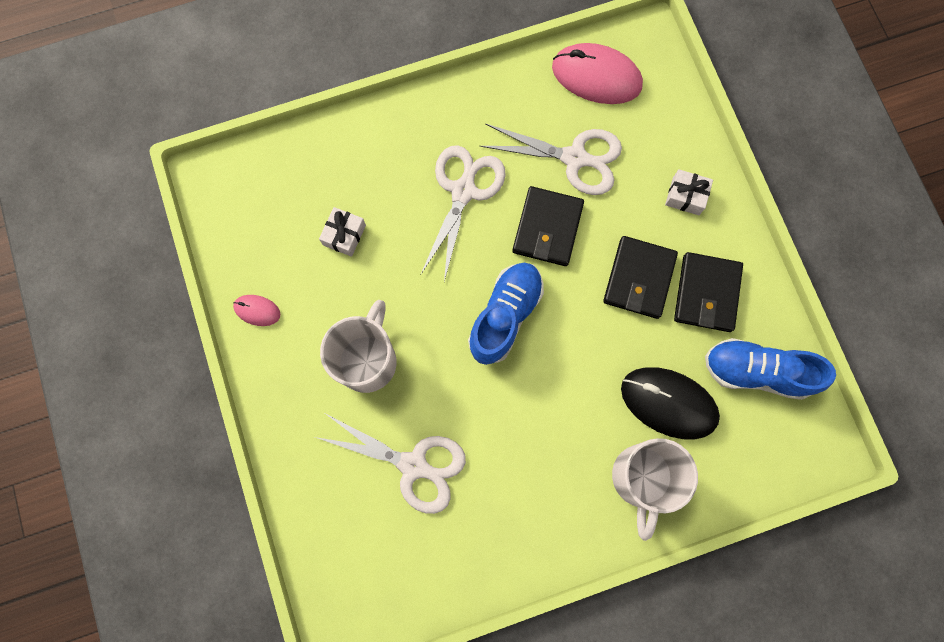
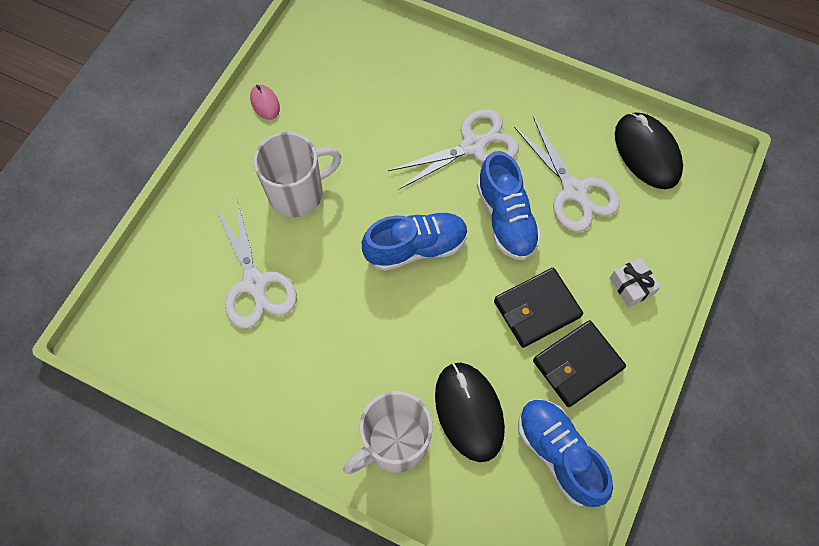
camera: 45 degrees right, 10 degrees down
(344, 235) = (366, 106): white gift -> none
(547, 228) = (506, 218): black wallet -> blue shoe
(596, 76) = (647, 152): pink mouse -> black mouse

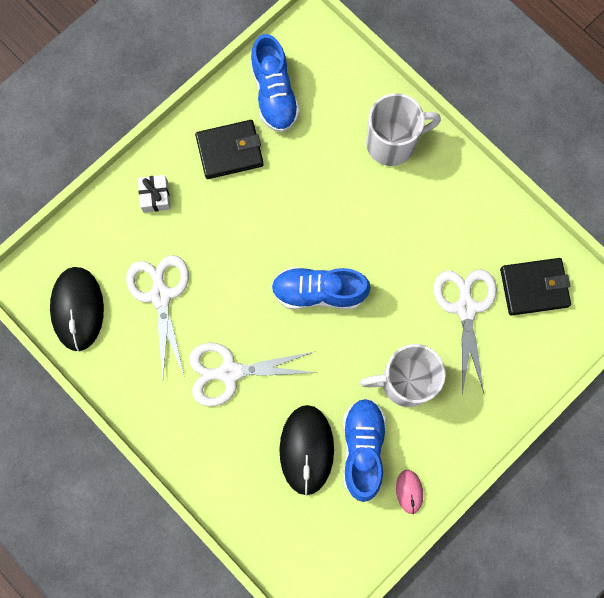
camera: 160 degrees left, 10 degrees up
(469, 412) = (328, 146): black mouse -> black mouse (306, 449)
(506, 218) = (231, 291): blue shoe -> blue shoe (362, 449)
(536, 309) = (241, 205): black wallet -> black wallet (534, 287)

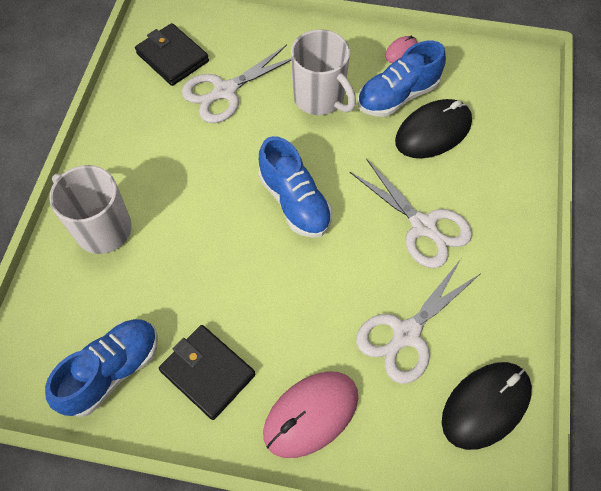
camera: 125 degrees left, 15 degrees down
(155, 196) = (311, 414): white gift -> pink mouse

